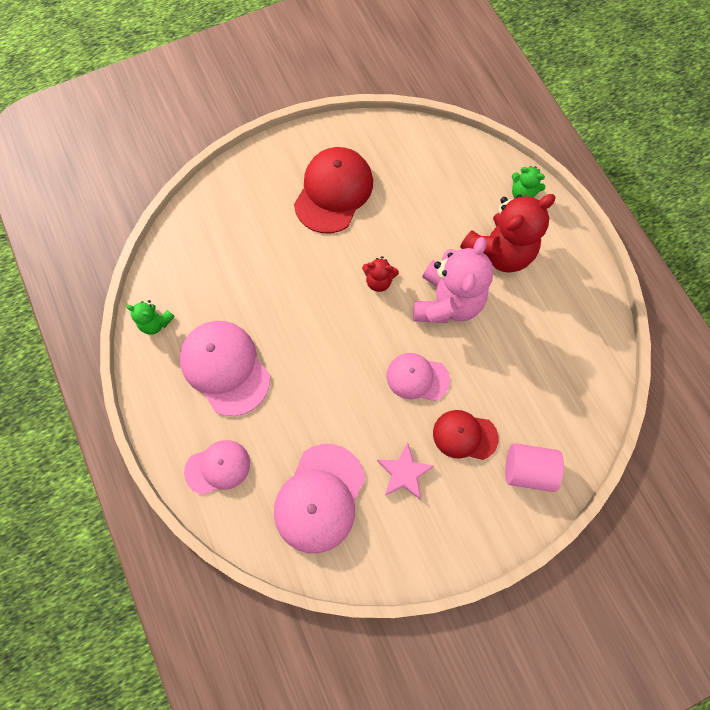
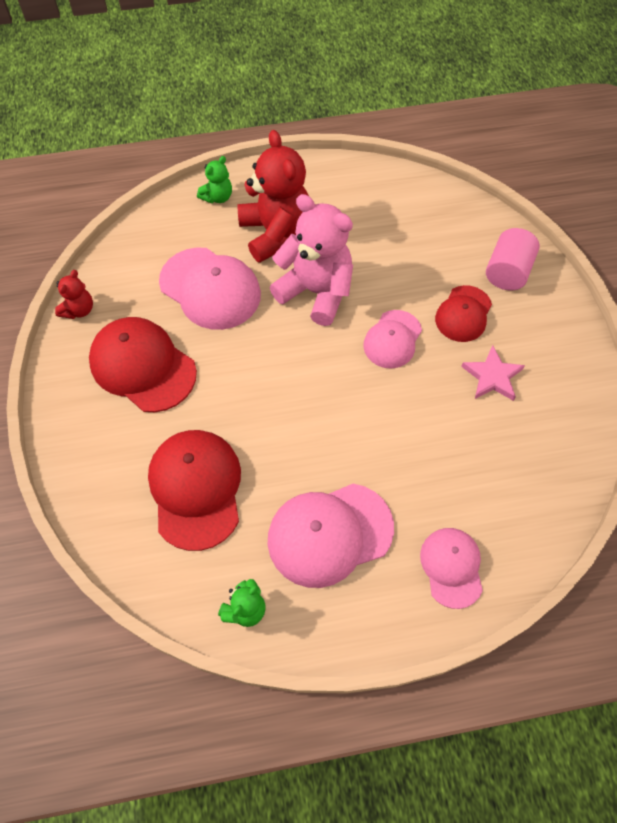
camera: 75 degrees left, 10 degrees down
(240, 262) = (196, 489): none -> red cap
(319, 498) = (506, 464): pink cap -> pink cap (210, 288)
(379, 281) = (271, 348): red teddy bear -> red teddy bear (79, 310)

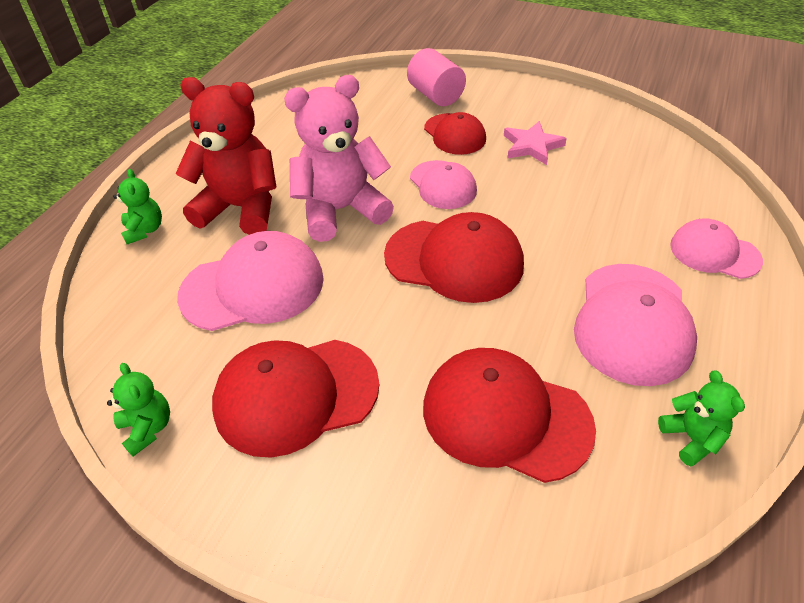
camera: 55 degrees left, 15 degrees down
(79, 310) = (148, 428): red teddy bear -> green teddy bear
(315, 389) = (454, 260): none -> red cap

